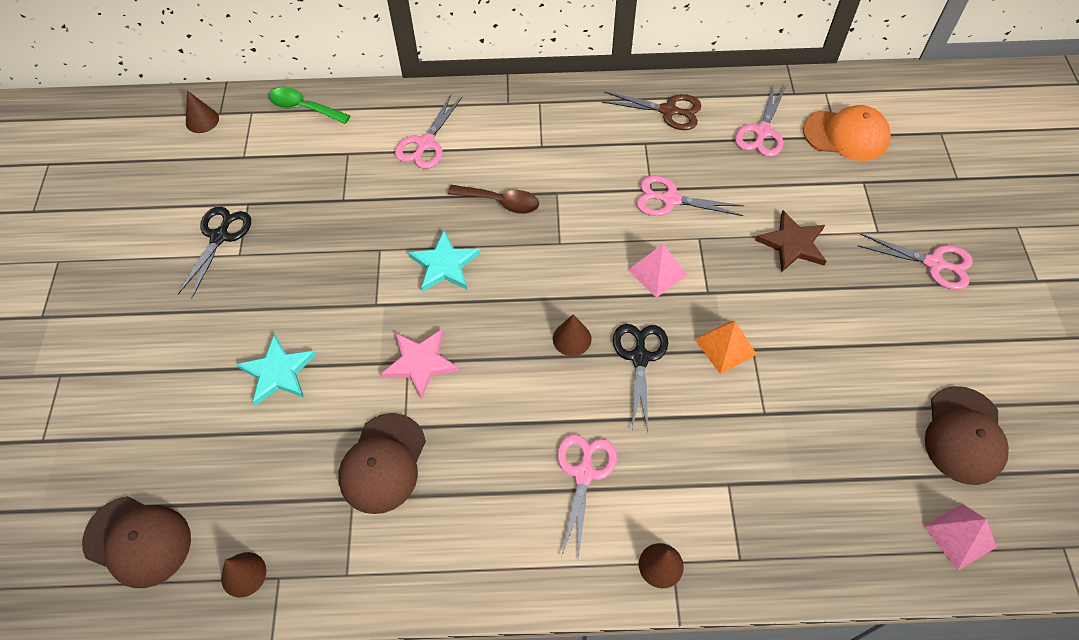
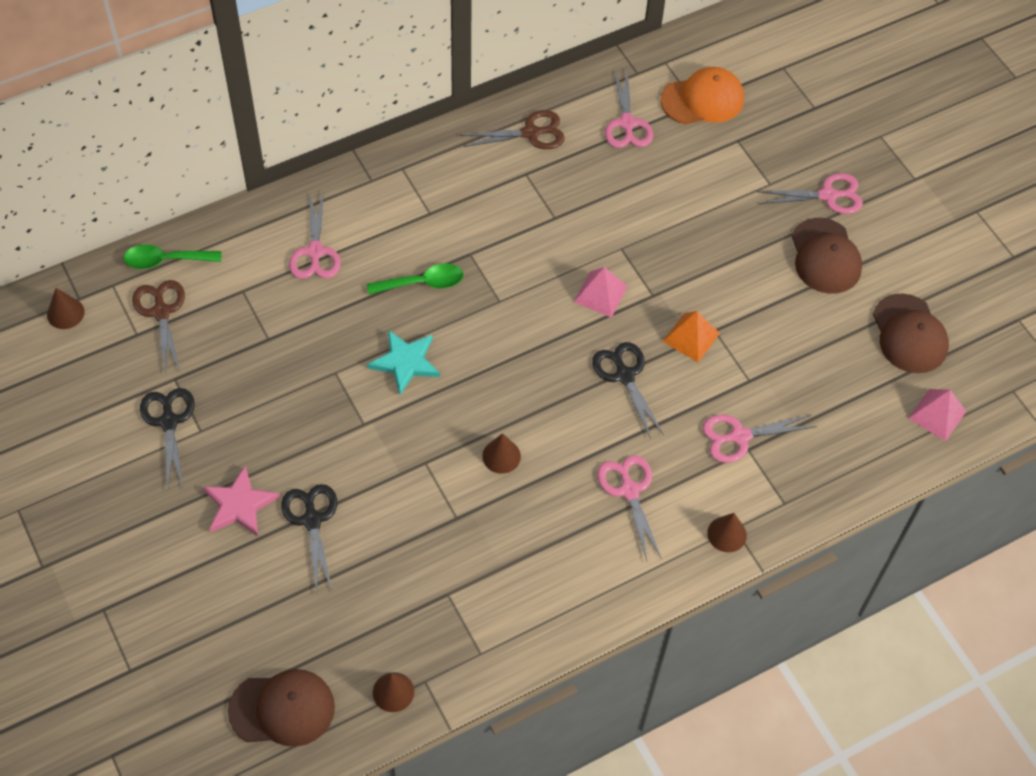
camera: 30 degrees left, 0 degrees up
(274, 146) = (161, 312): none -> brown scissors
(278, 372) = (312, 520): turquoise star -> black scissors
(383, 463) = (456, 555): brown cap -> brown cap (825, 256)
(420, 363) = (437, 458): pink star -> pink star (239, 505)
(500, 202) = (422, 283): brown spoon -> green spoon
(572, 339) = (558, 383): brown cone -> brown cone (501, 456)
(670, 199) = (577, 221): pink scissors -> pink scissors (739, 436)
(792, 244) = (703, 223): brown star -> none

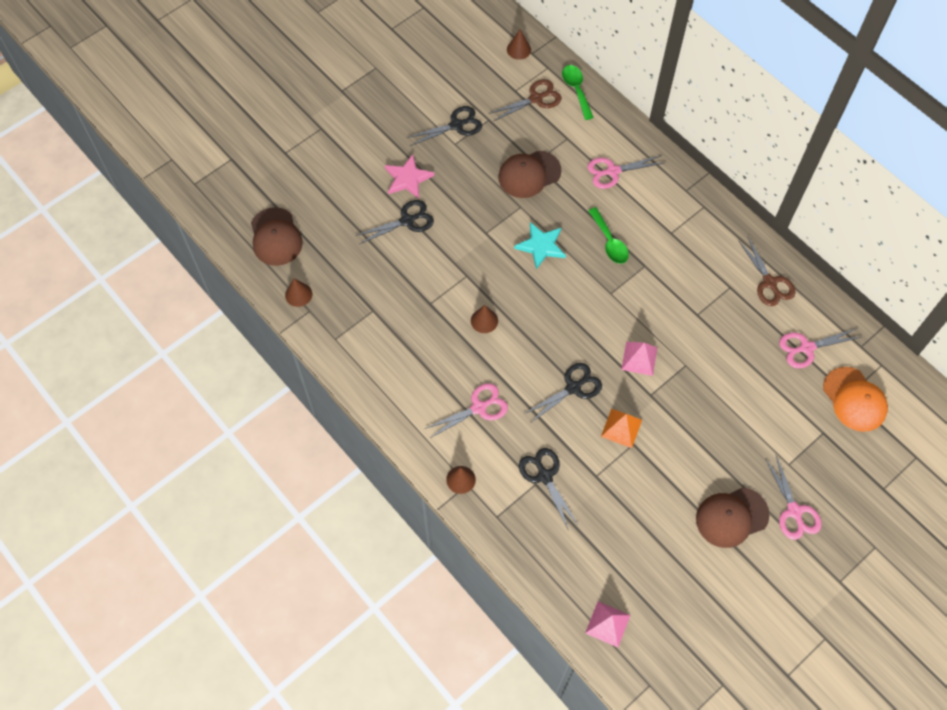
camera: 80 degrees right, 5 degrees up
(739, 436) = (545, 476): pink scissors -> black scissors
(909, 334) = (678, 593): brown cap -> brown cap (529, 174)

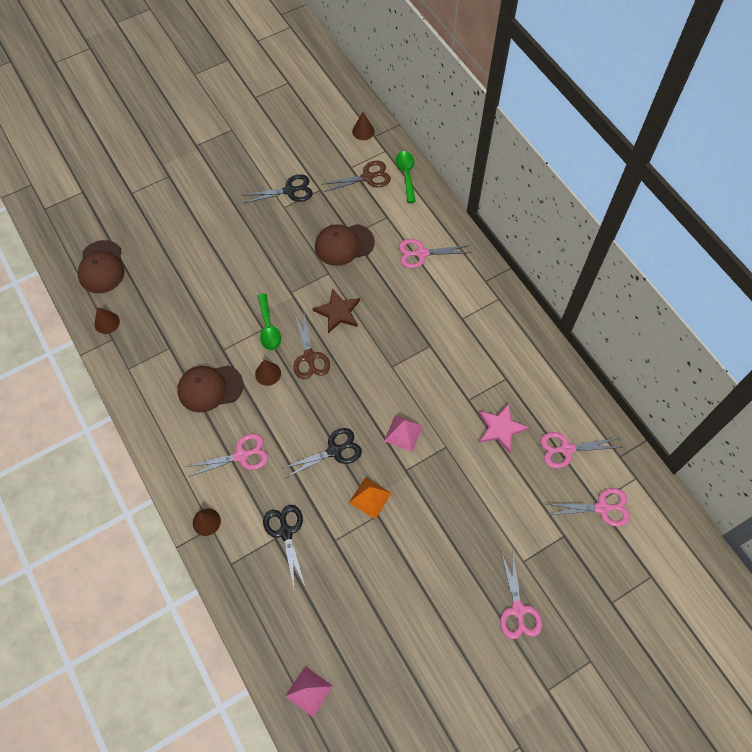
camera: 10 degrees right, 0 degrees up
(407, 221) = (222, 270): black scissors -> none
(408, 178) = (233, 232): pink star -> pink star (500, 428)
(541, 246) = (338, 312): turquoise star -> brown star
(609, 242) = (402, 318): green spoon -> green spoon (268, 327)
(731, 517) = (455, 605): brown cap -> brown cap (210, 388)
(769, 283) = (544, 380): brown scissors -> brown scissors (309, 357)
(854, 399) = (602, 508): orange cap -> pink scissors

